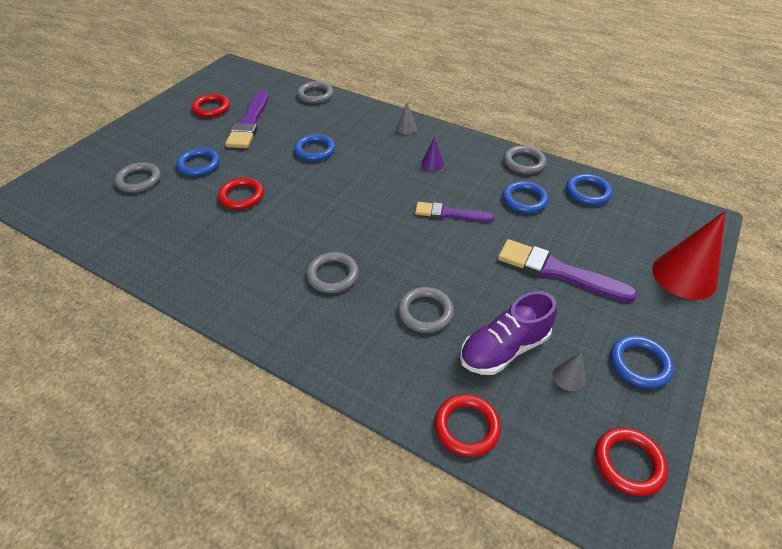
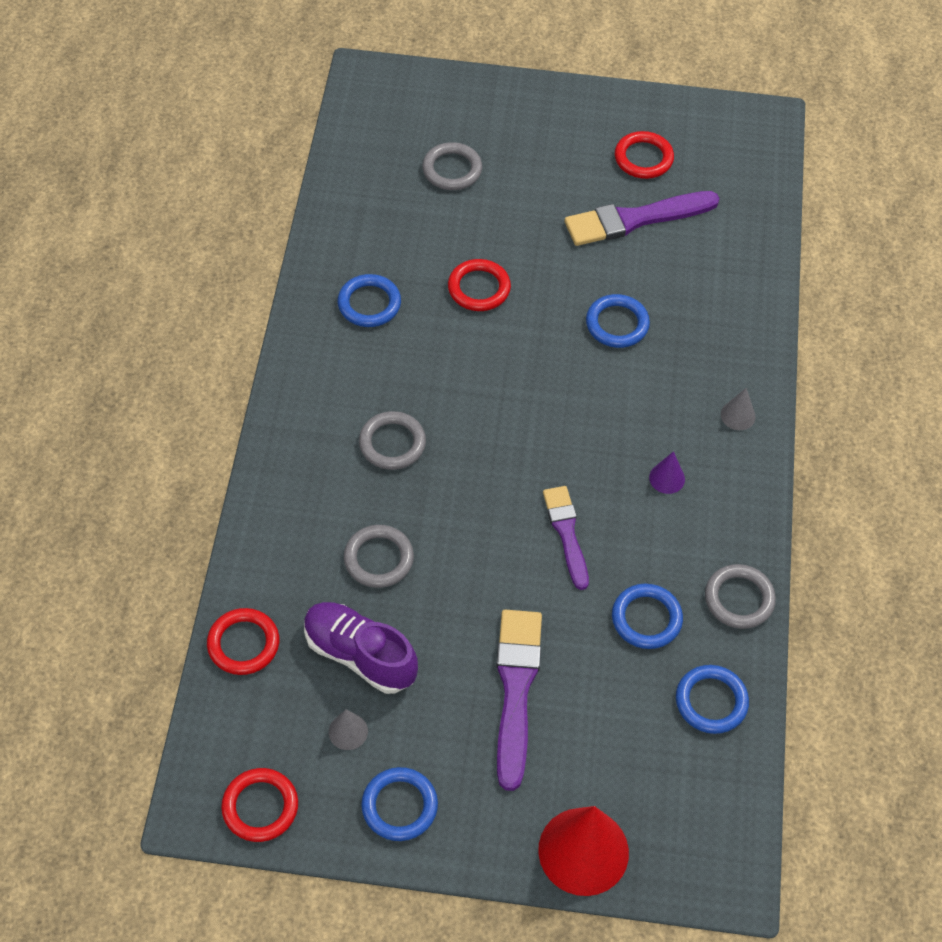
camera: 65 degrees right, 10 degrees up
(199, 164) = (514, 212): blue ring -> blue ring (369, 304)
(315, 95) = (755, 264): grey ring -> none

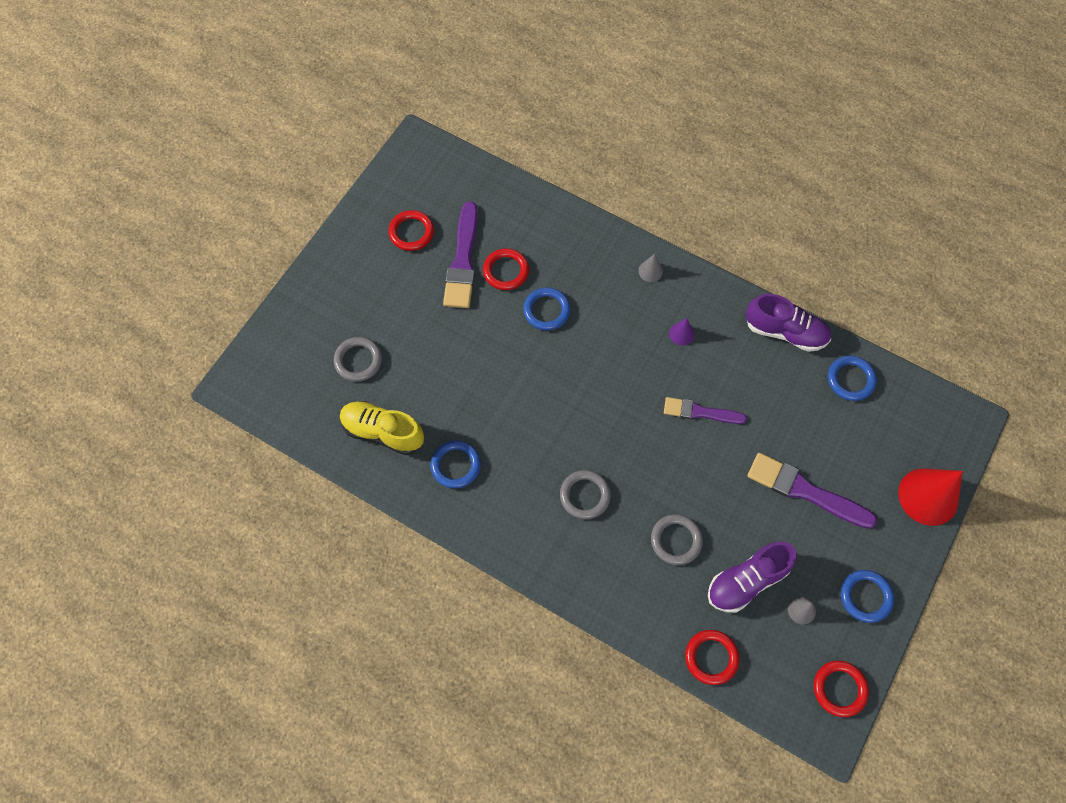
camera: 65 degrees left, 10 degrees up
(377, 223) = (383, 432): none -> yellow shoe
(479, 288) = (476, 385): red ring -> red ring (506, 271)
(646, 619) = (780, 391): blue ring -> none
(739, 599) = (785, 332): grey ring -> purple shoe

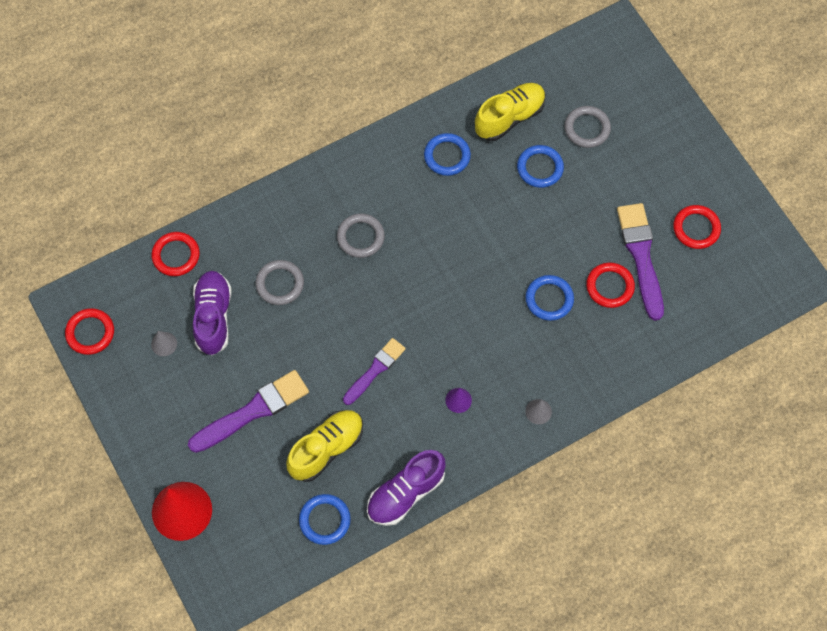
camera: 120 degrees right, 0 degrees up
(463, 261) = (641, 256): purple brush -> purple brush turned 45 degrees clockwise
(793, 412) = (326, 449): none -> yellow shoe
(865, 597) = (140, 400): blue ring -> blue ring (540, 168)

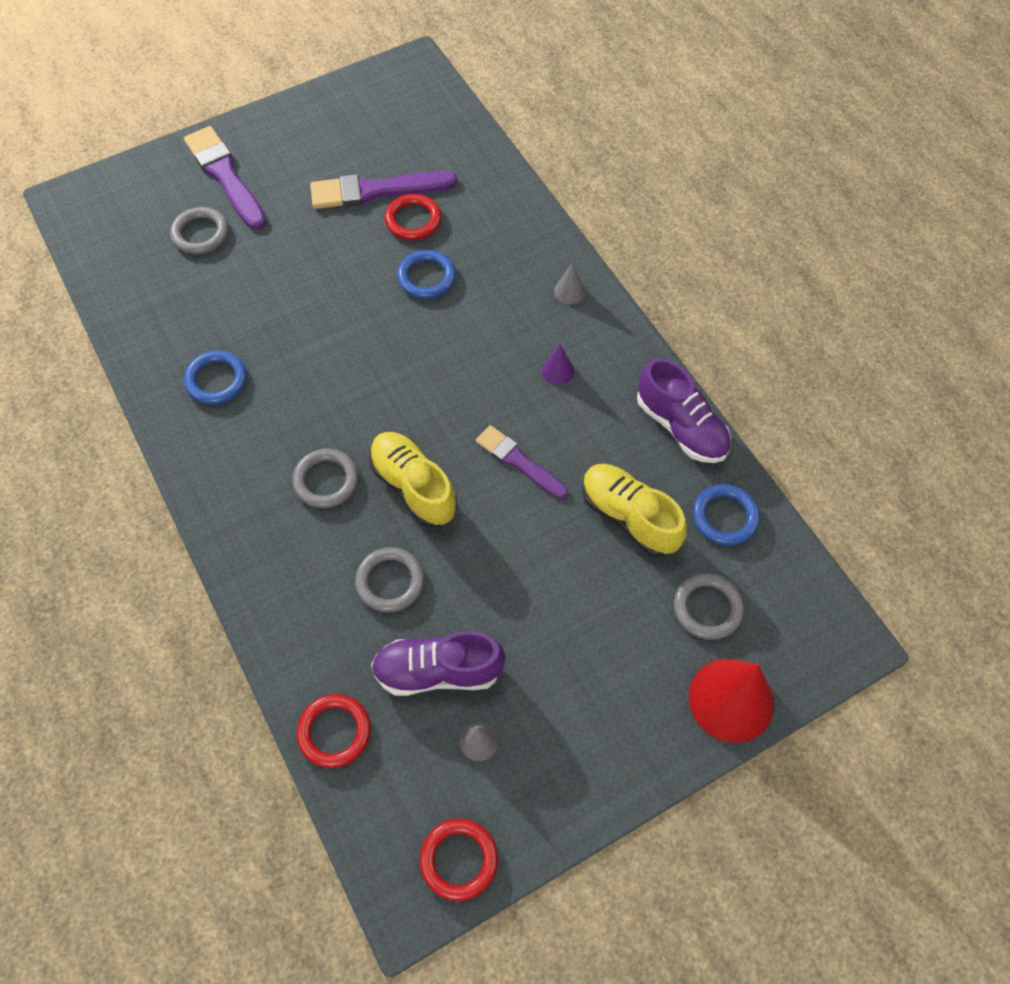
camera: 90 degrees left, 5 degrees down
(251, 500) = (707, 608): none -> grey ring
(253, 411) = (580, 610): purple brush -> purple brush (225, 176)
(509, 117) = (171, 311): yellow shoe -> yellow shoe (413, 487)
(540, 168) = (248, 282): blue ring -> none
(696, 228) = (345, 141): red ring -> none

